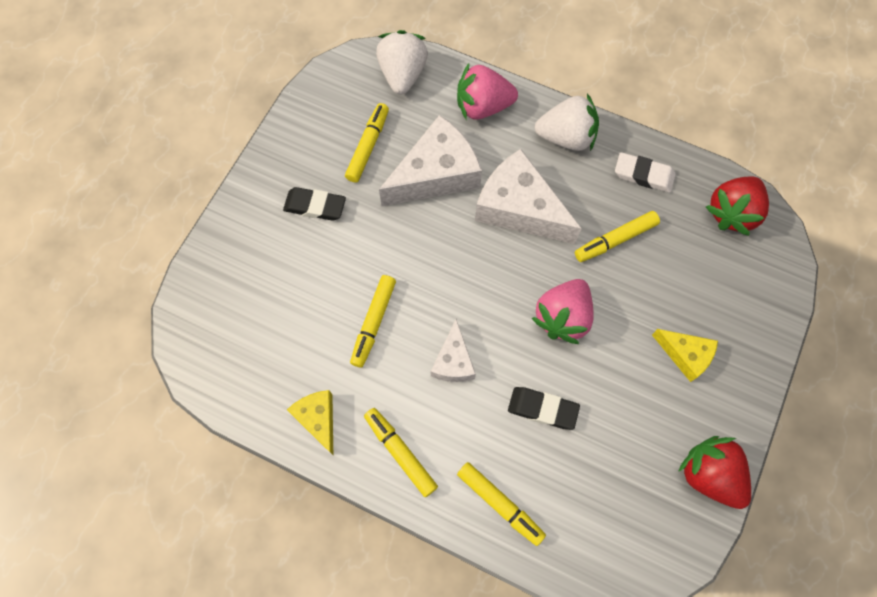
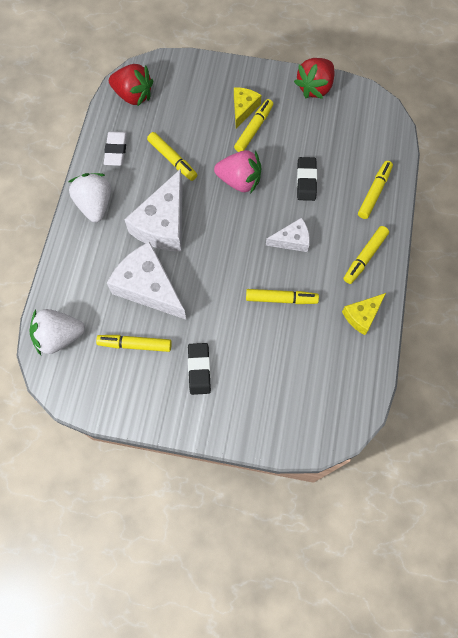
camera: 105 degrees left, 0 degrees up
(483, 106) = (79, 268): pink strawberry -> none
(646, 360) = (254, 129): none -> yellow marker

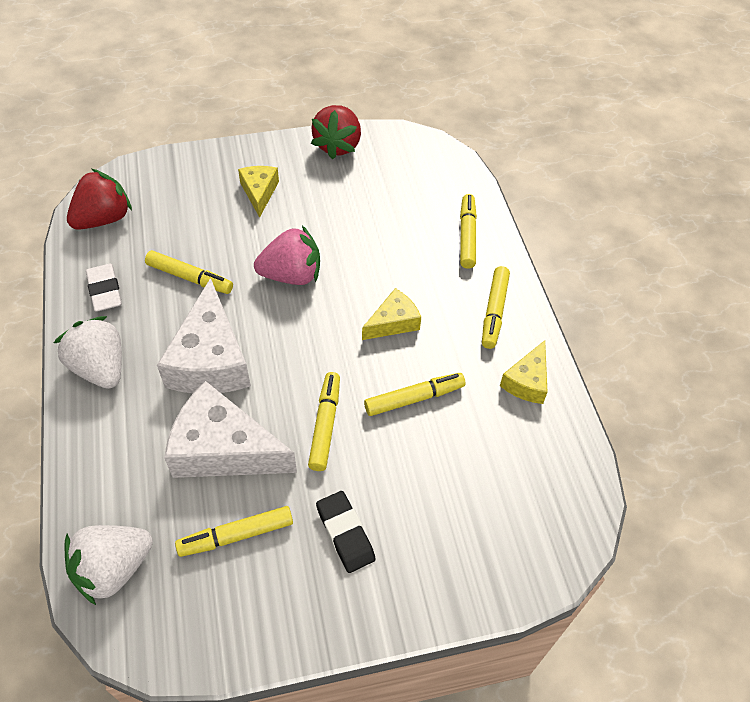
camera: 25 degrees left, 15 degrees down
(133, 95) = (104, 219): red strawberry -> red strawberry turned 45 degrees counterclockwise
(254, 129) = (283, 211): yellow marker -> yellow marker (325, 425)
(292, 240) = (393, 322): white cheese -> yellow cheese
(306, 181) = (377, 248): black eraser -> none

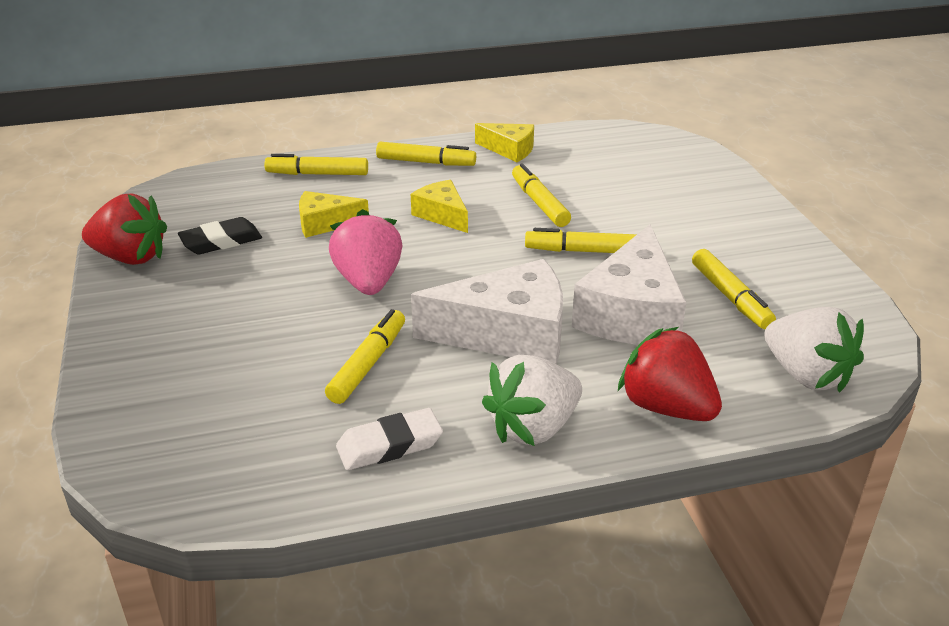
camera: 90 degrees left, 20 degrees down
(104, 219) = (228, 471): red strawberry -> red strawberry (666, 407)
(259, 192) = (208, 317): yellow cheese -> yellow cheese (325, 223)
(345, 533) = (701, 236): black eraser -> black eraser (221, 241)

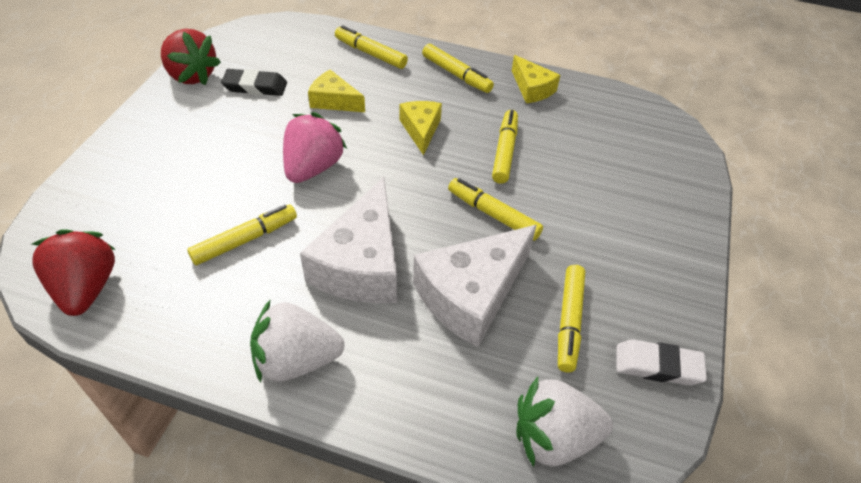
camera: 30 degrees right, 15 degrees up
(389, 445) = (193, 317): white eraser -> white eraser (658, 366)
(508, 333) = (361, 264): white cheese -> white cheese turned 75 degrees clockwise
(666, 407) = (408, 400): red strawberry -> red strawberry (87, 288)
(806, 375) = (554, 437): white strawberry -> white strawberry turned 90 degrees clockwise

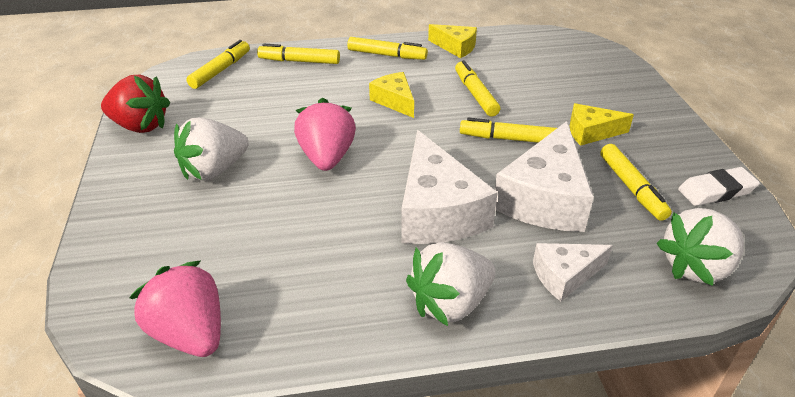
camera: 25 degrees left, 10 degrees down
(87, 288) = (190, 333): red strawberry -> pink strawberry
(214, 143) = (214, 170): none -> white strawberry
(245, 240) = (316, 233): yellow marker -> yellow marker (221, 70)
(255, 86) = (214, 115): black eraser -> none
(334, 101) = (299, 104): yellow cheese -> yellow cheese (591, 132)
(418, 383) = (565, 276): none -> white cheese

